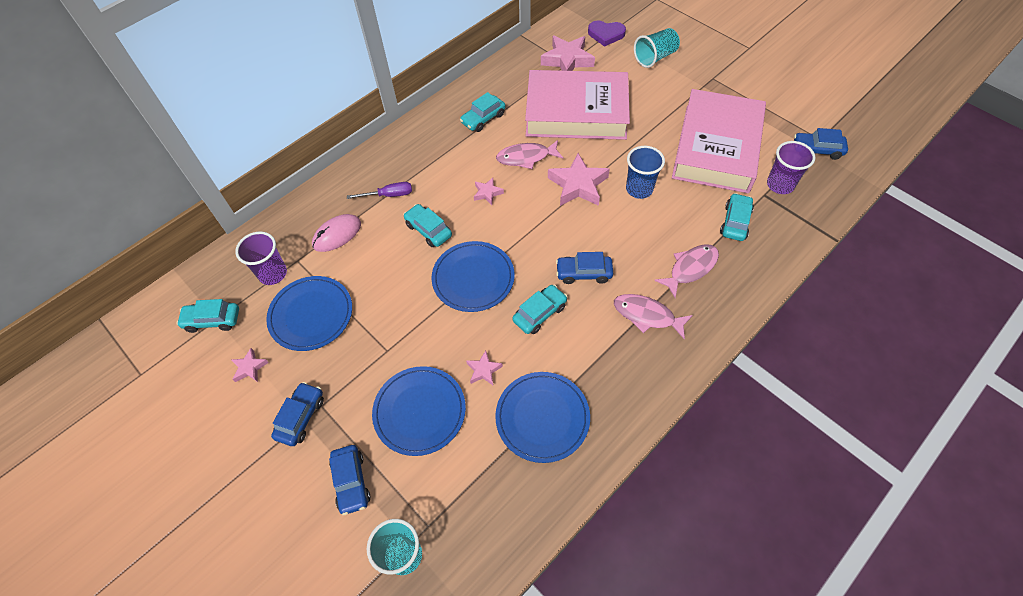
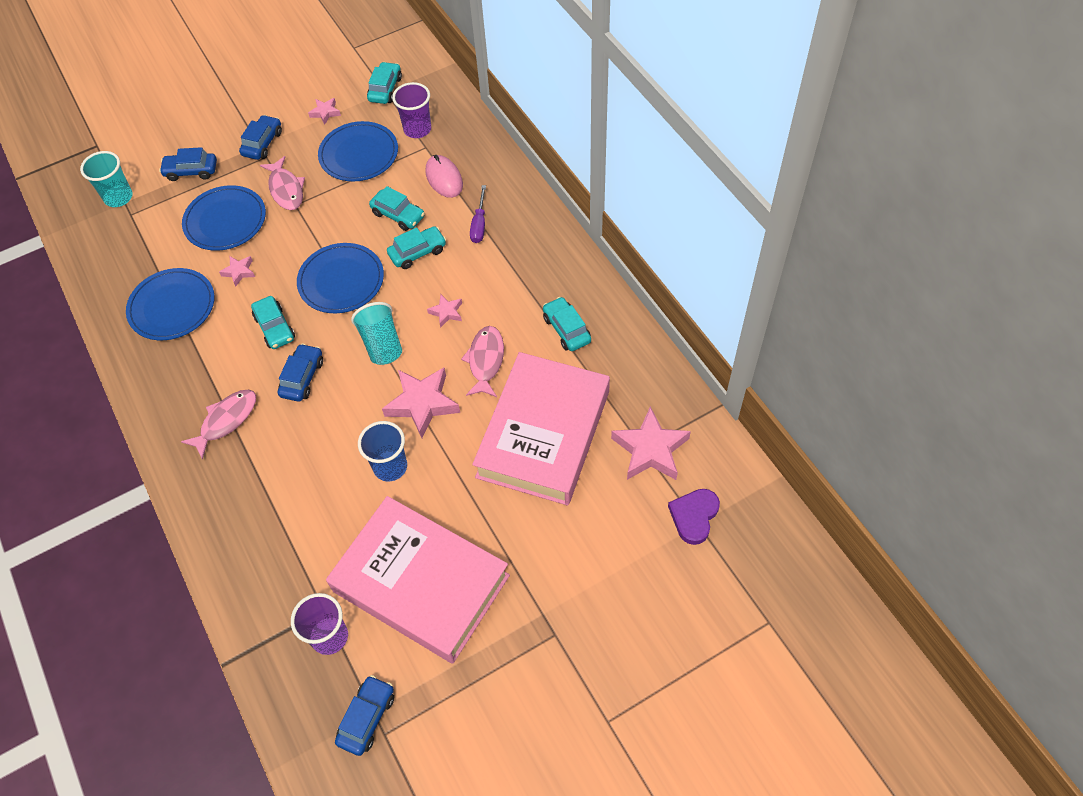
camera: 105 degrees right, 0 degrees up
(301, 417) = (262, 143): blue car -> blue car turned 105 degrees counterclockwise
(655, 57) = (623, 568): turquoise cup -> turquoise cup (381, 344)
(690, 268) = (260, 482): pink fish -> pink fish (286, 189)
(735, 222) = (298, 556): turquoise car -> turquoise car (398, 215)

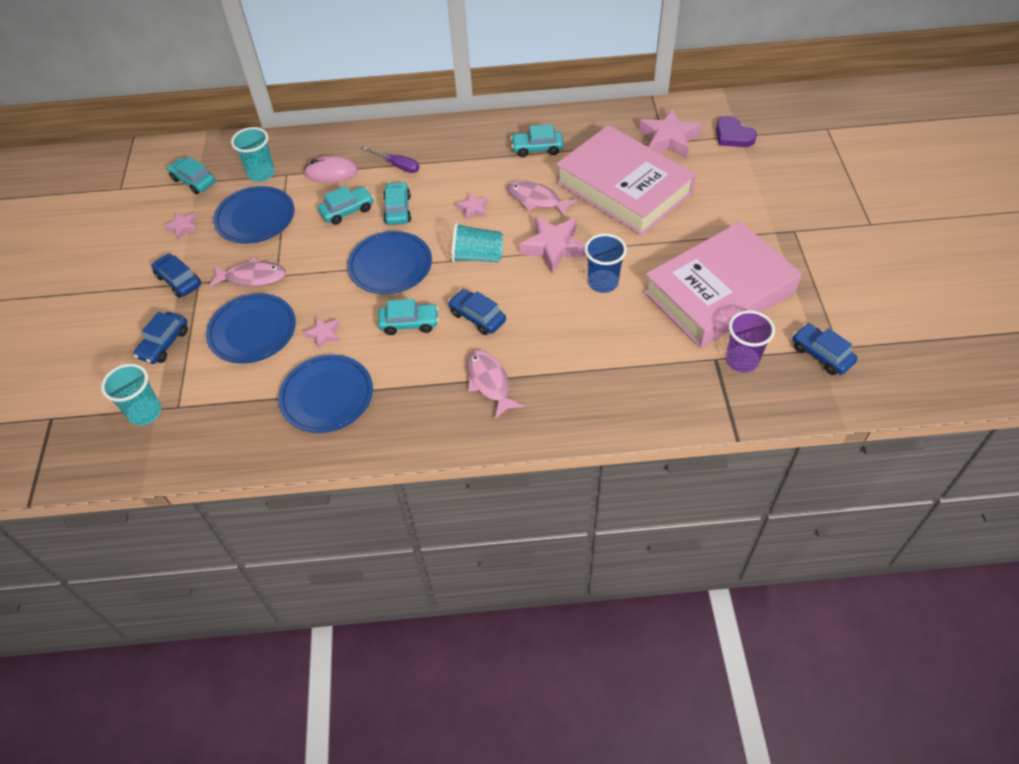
camera: 65 degrees left, 5 degrees down
(417, 129) = (261, 173): purple cup -> turquoise cup

